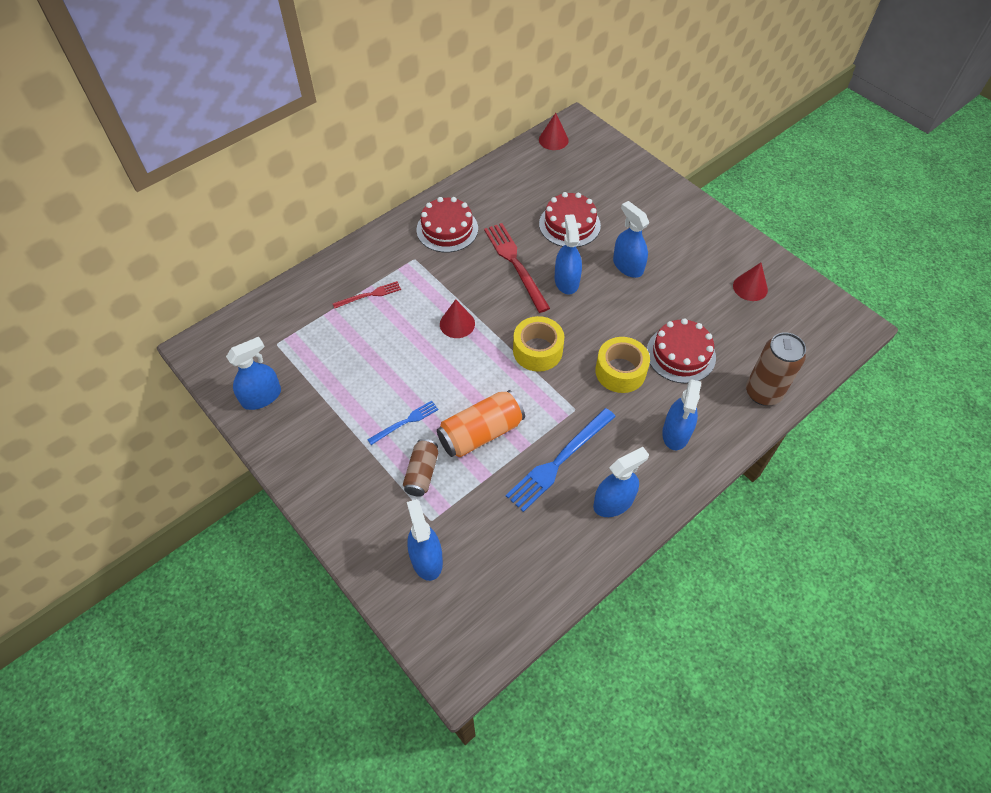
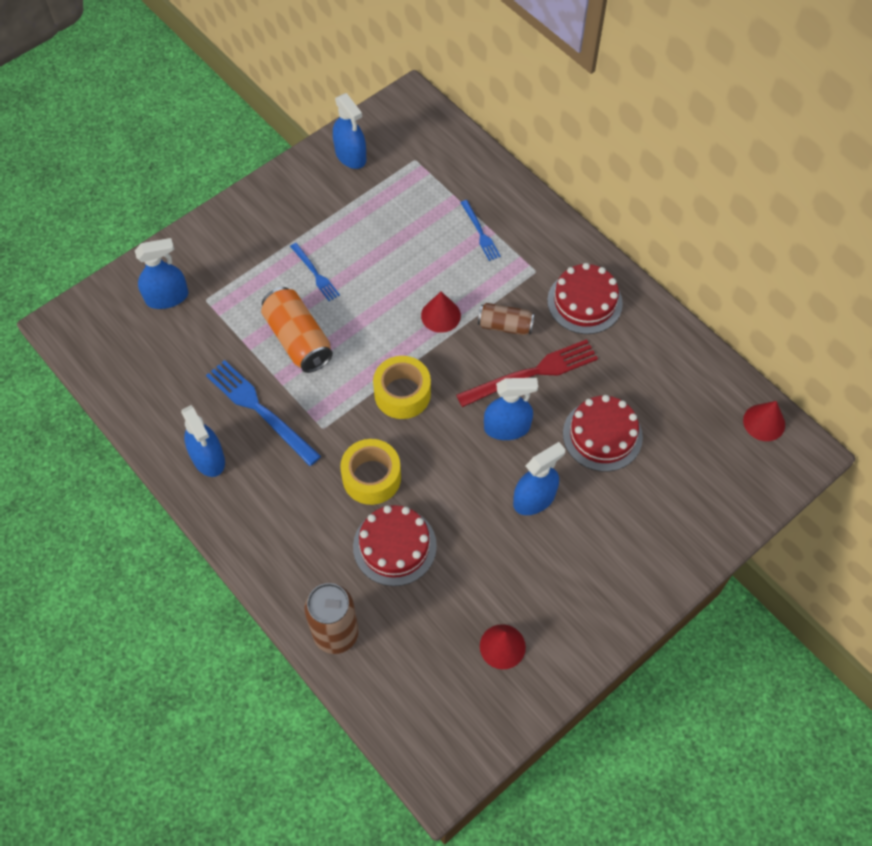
camera: 90 degrees right, 5 degrees up
(369, 295) = (480, 232): red fork -> blue fork
(422, 473) = (256, 290): brown can -> brown can (505, 326)
(676, 433) = (286, 528): blue spray bottle -> none

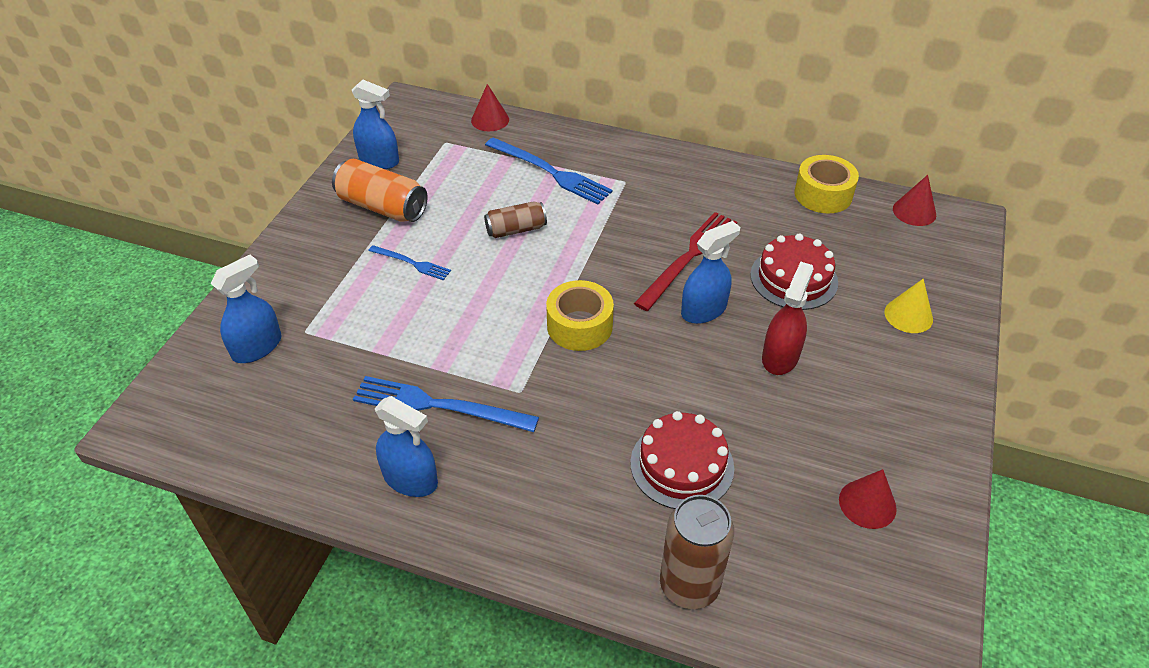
camera: 30 degrees left, 15 degrees down
(298, 339) = (434, 325): orange can -> orange can (382, 207)
(371, 477) = (607, 413): yellow tape -> yellow tape (823, 194)
(440, 315) = (565, 247): red cone -> red cone (490, 120)
(480, 232) = (550, 172): blue fork -> blue fork, size x1.82
(505, 326) = (633, 231): brown can -> brown can (516, 230)
(534, 499) = (780, 357): blue spray bottle -> red spray bottle
(584, 302) = (688, 187): red cake -> none
(668, 516) = (908, 315): none -> yellow cone

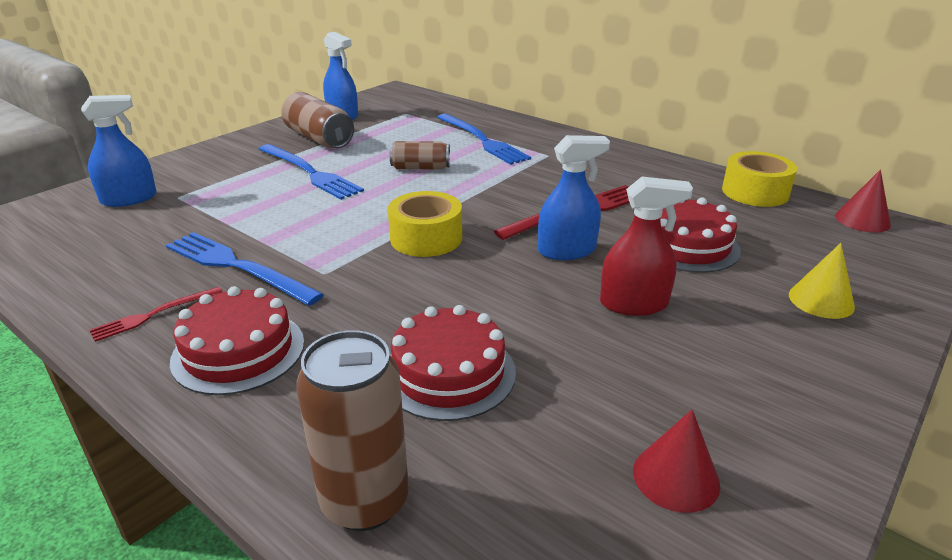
camera: 20 degrees right, 15 degrees down
(382, 207) = (319, 138): orange can -> brown can
(410, 479) = (154, 315): blue spray bottle -> red fork
(412, 263) = (310, 173): blue fork -> blue fork, size x1.82
(490, 120) = (454, 107): red cone -> none
(511, 493) = (238, 351): none -> red cake
(780, 357) = (633, 304): red spray bottle -> red spray bottle turned 45 degrees clockwise

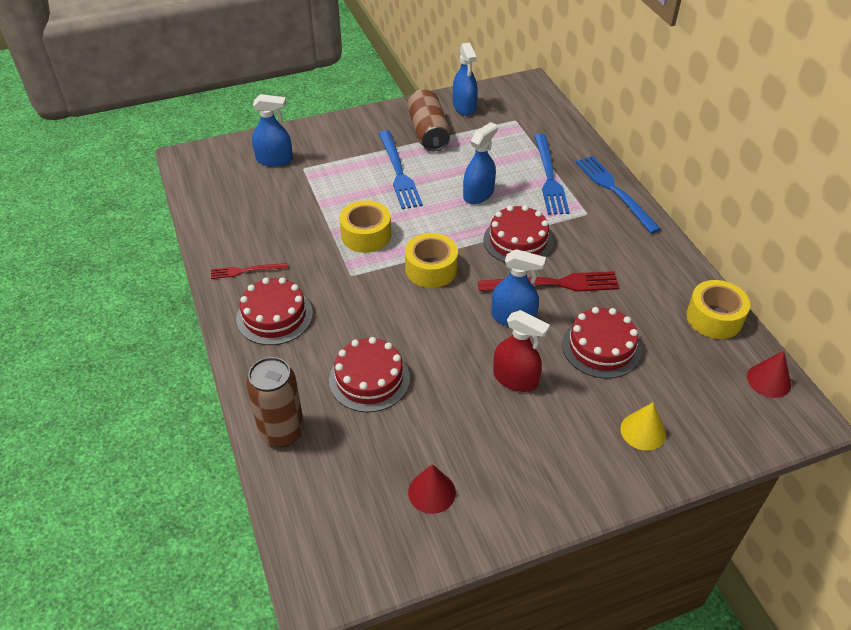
camera: 30 degrees right, 15 degrees up
(237, 267) = (306, 249): blue fork -> blue fork (614, 191)
(313, 232) = (366, 235): none -> yellow tape
(420, 168) = (478, 194): brown can -> blue spray bottle
(501, 190) = (518, 241): none -> red cake

